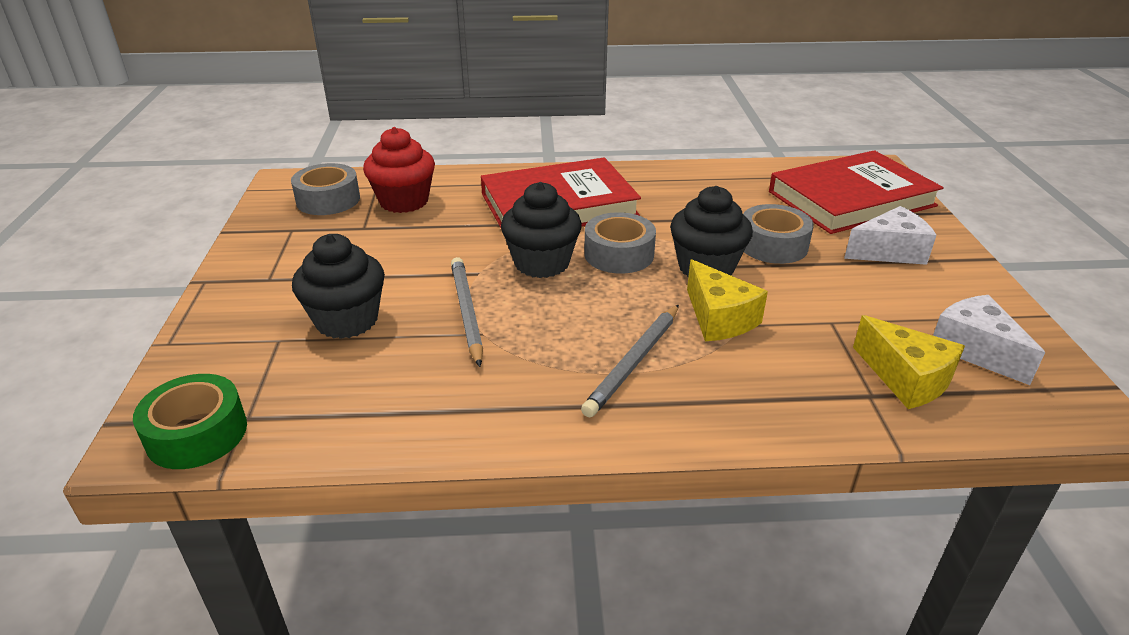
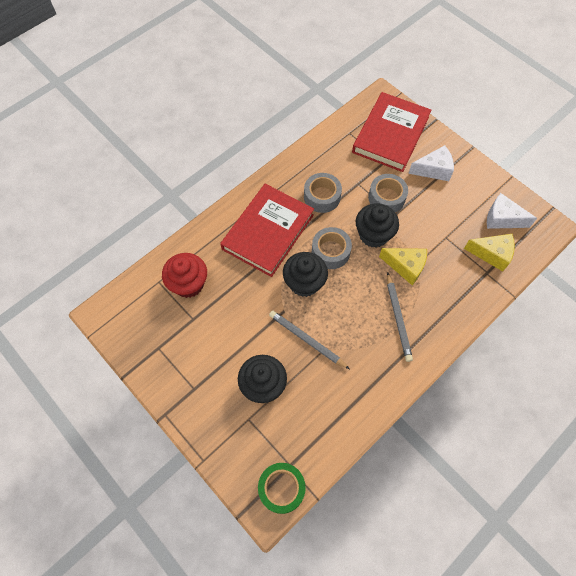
camera: 40 degrees left, 30 degrees up
(328, 200) = (147, 311): grey tape -> grey tape (322, 197)
(889, 252) = (433, 170): white cheese -> white cheese turned 45 degrees clockwise

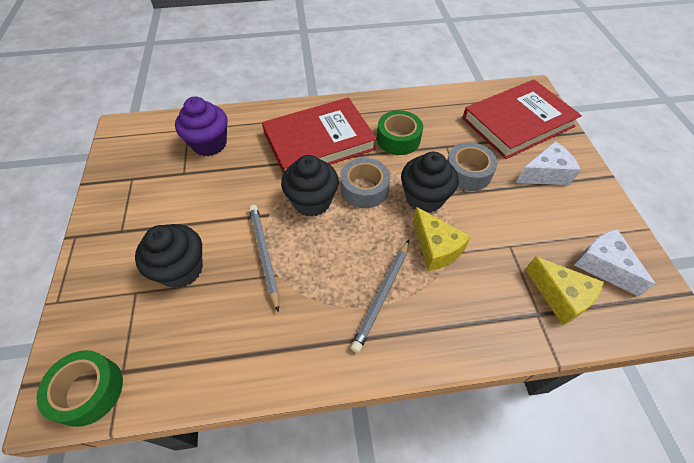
camera: 35 degrees right, 10 degrees down
(188, 284) = (209, 144): red cupcake -> purple cupcake
(322, 197) = (398, 139): grey tape -> green tape
(433, 170) = (545, 174): white cheese -> white cheese turned 45 degrees counterclockwise

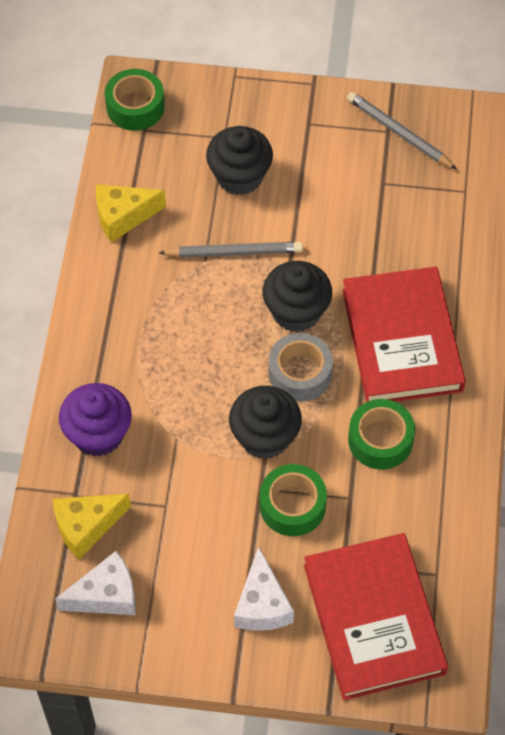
camera: 105 degrees right, 5 degrees up
(209, 144) = (429, 213): purple cupcake -> purple cupcake (98, 434)
(382, 295) = (147, 352): grey pencil -> grey pencil (399, 133)
(436, 248) = (188, 424): yellow cheese -> yellow cheese (123, 217)
(467, 173) = (292, 505): grey tape -> green tape

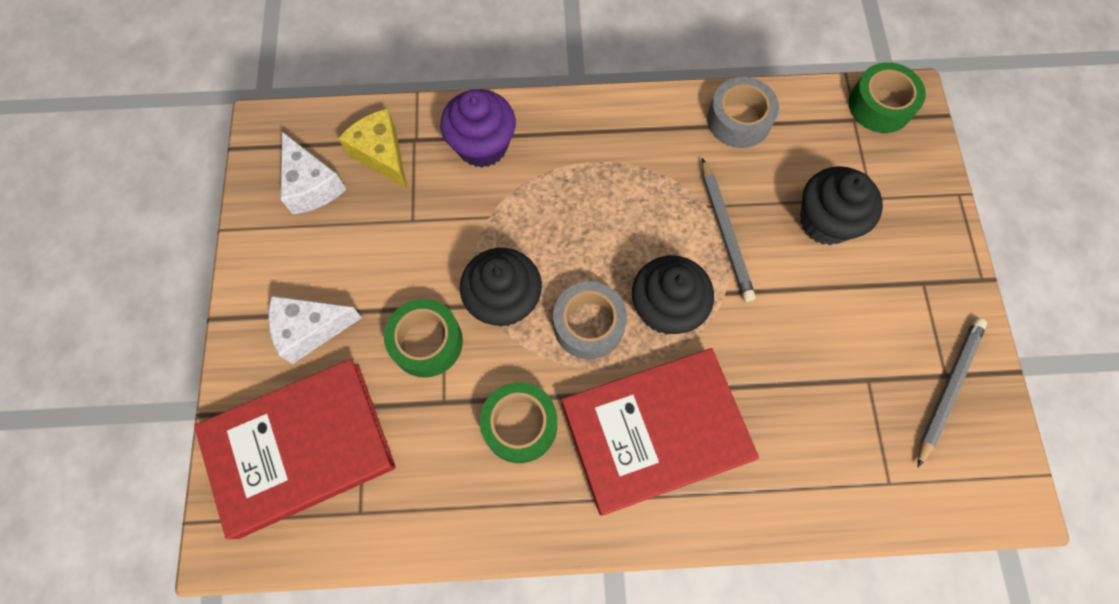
camera: 80 degrees right, 10 degrees up
(123, 217) = (739, 120): yellow cheese -> grey tape

